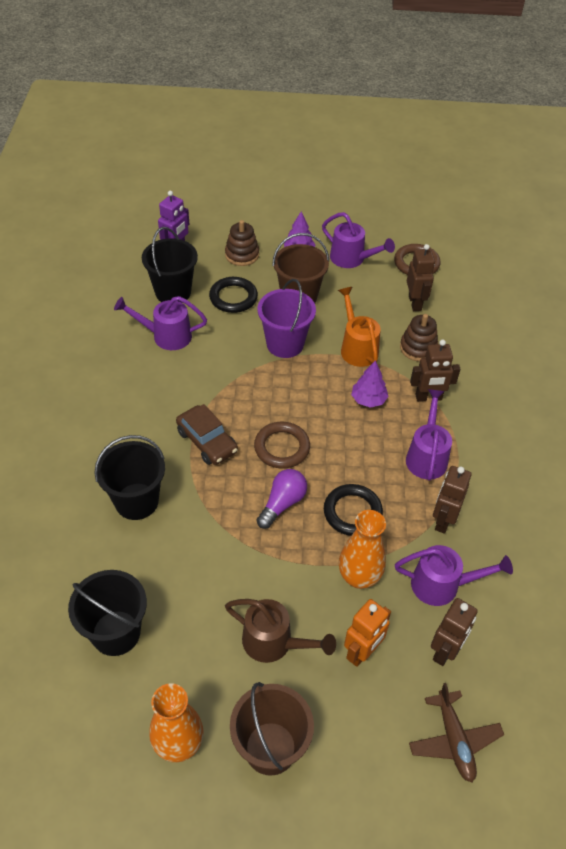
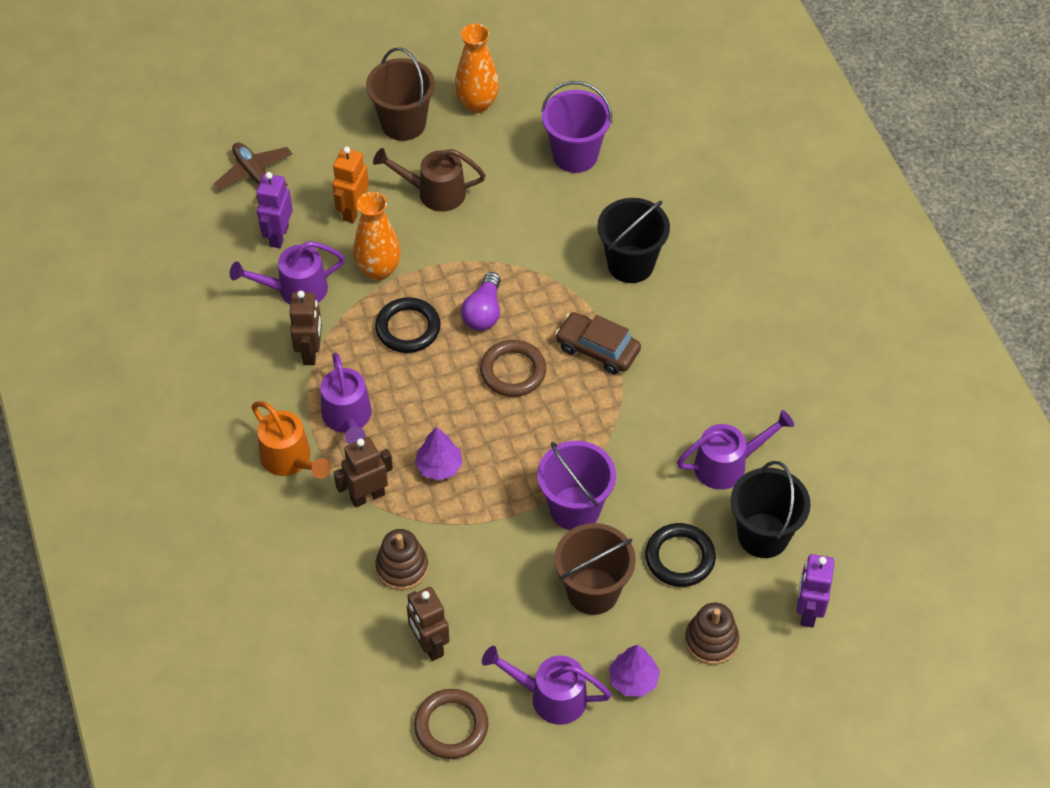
camera: 160 degrees right, 5 degrees up
(116, 633) = (575, 155): black bucket -> purple bucket
(357, 347) = (482, 538): orange watering can -> orange watering can (290, 460)
(445, 651) = (278, 236): brown robot -> purple robot

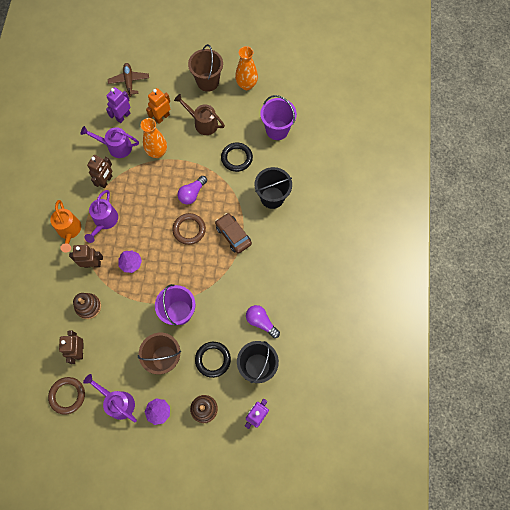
camera: 25 degrees right, 15 degrees up
(408, 328) = (154, 187): black ring -> black ring (236, 158)
(728, 464) = (261, 322): purple watering can -> purple light bulb

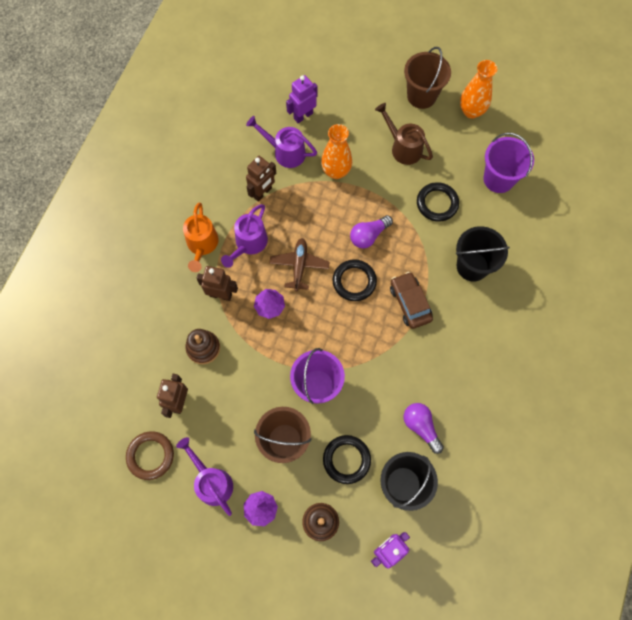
camera: 15 degrees right, 0 degrees up
(129, 82) = (321, 73): brown plane -> brown plane (299, 266)
(162, 117) = (352, 128): orange robot -> none
(189, 230) = (354, 281): brown ring -> black ring

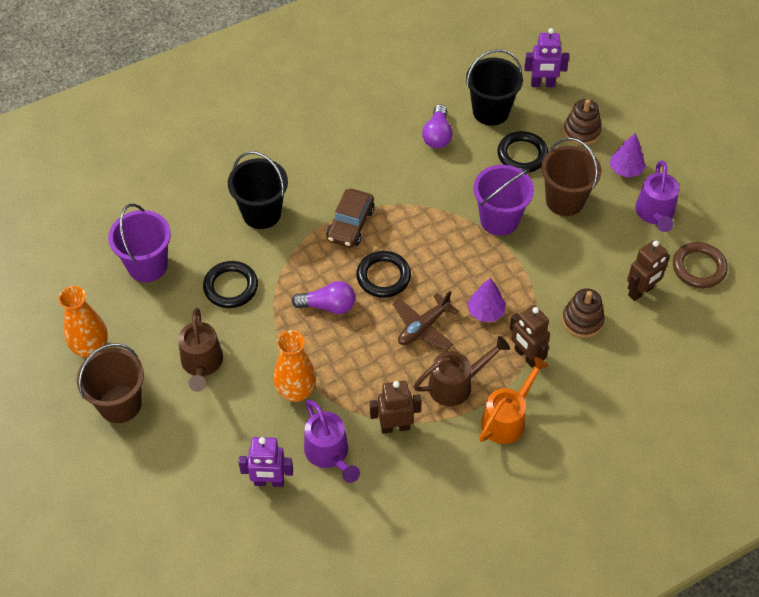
camera: 140 degrees left, 15 degrees down
(248, 244) = (457, 384): purple watering can -> brown watering can

